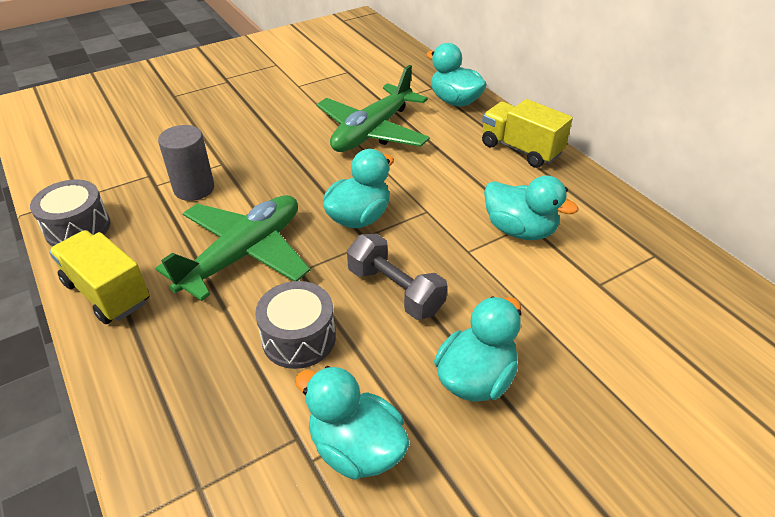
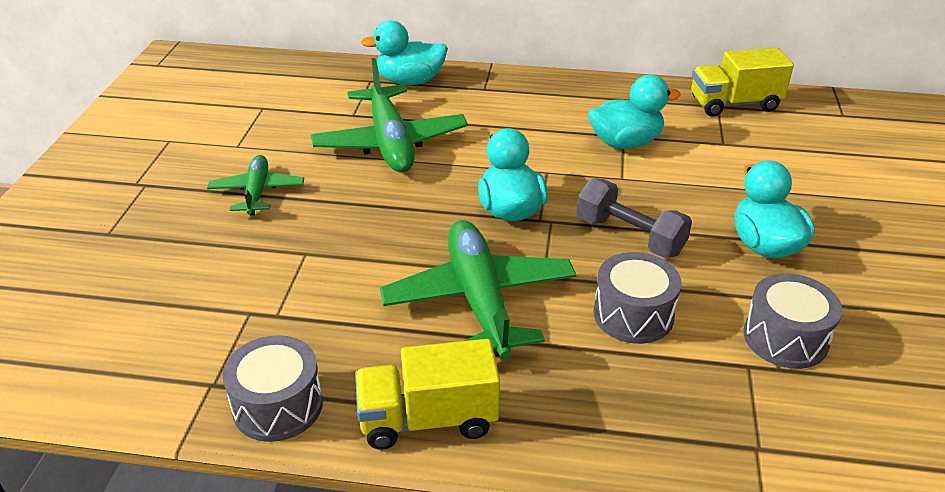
camera: 50 degrees left, 5 degrees down
(194, 188) = (324, 289): grey cylinder -> none
(261, 116) = (257, 192): none -> green plane
(356, 448) = (785, 338): turquoise duck -> grey drum
(395, 291) = (629, 236): grey dumbbell -> grey dumbbell turned 45 degrees clockwise
(520, 149) = (526, 89): yellow truck -> yellow truck (734, 104)

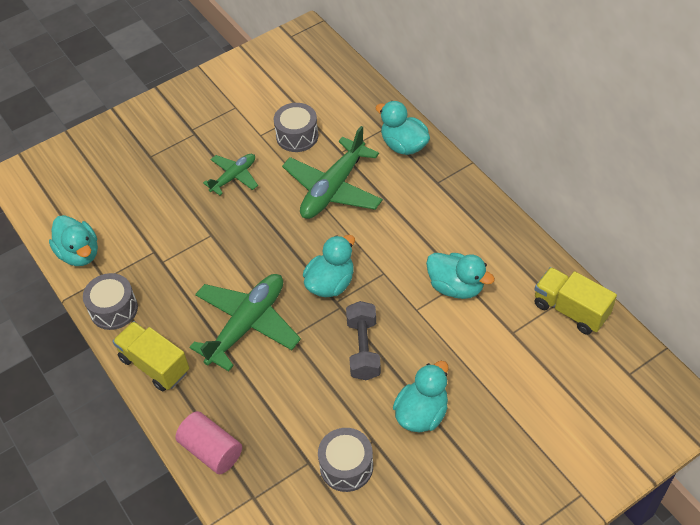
camera: 50 degrees right, 15 degrees up
(132, 384) = (79, 253): none -> turquoise duck
(633, 315) = (299, 392): grey drum -> grey drum (297, 136)
(638, 445) = (211, 450): none -> pink cylinder

